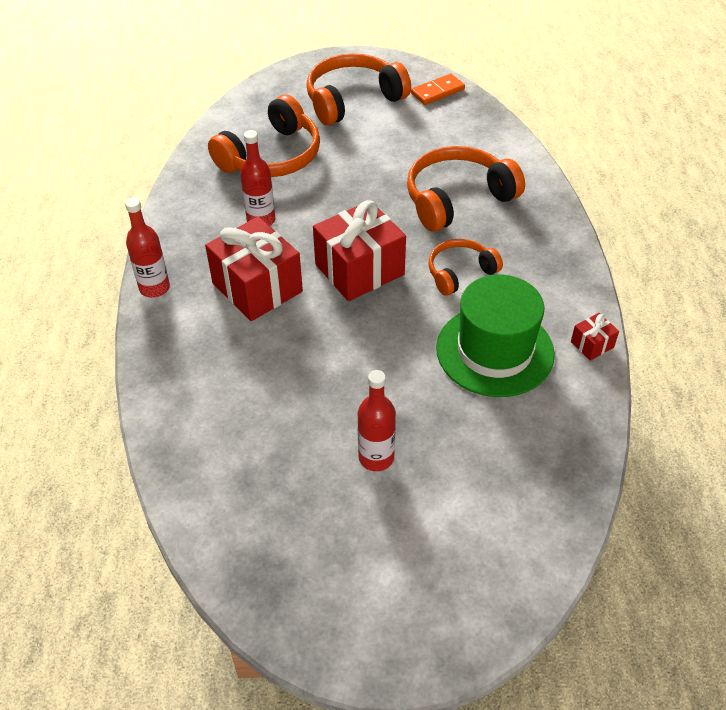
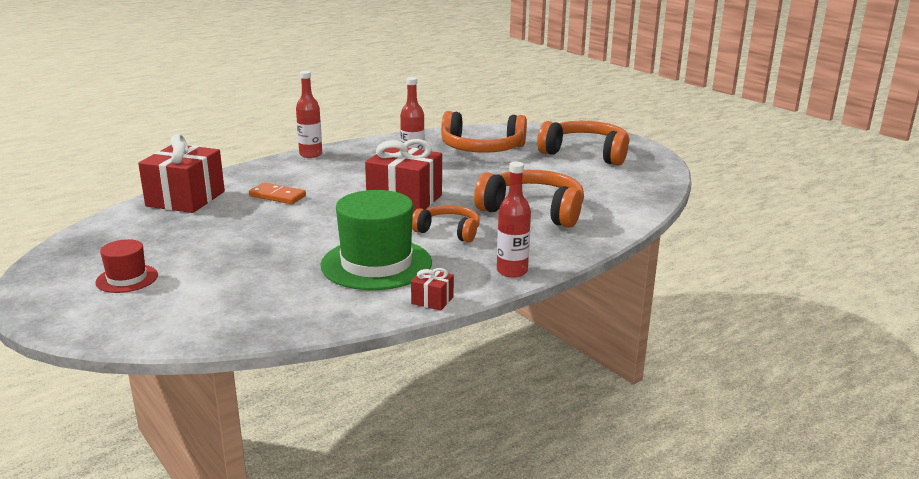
camera: 55 degrees right, 25 degrees down
(257, 287) = (346, 177): red gift -> red gift (185, 199)
(376, 457) = (220, 251): red bottle -> red bottle (512, 271)
(390, 559) = (127, 279): none -> red hat
(437, 91) = (650, 174): orange domino -> orange domino (277, 196)

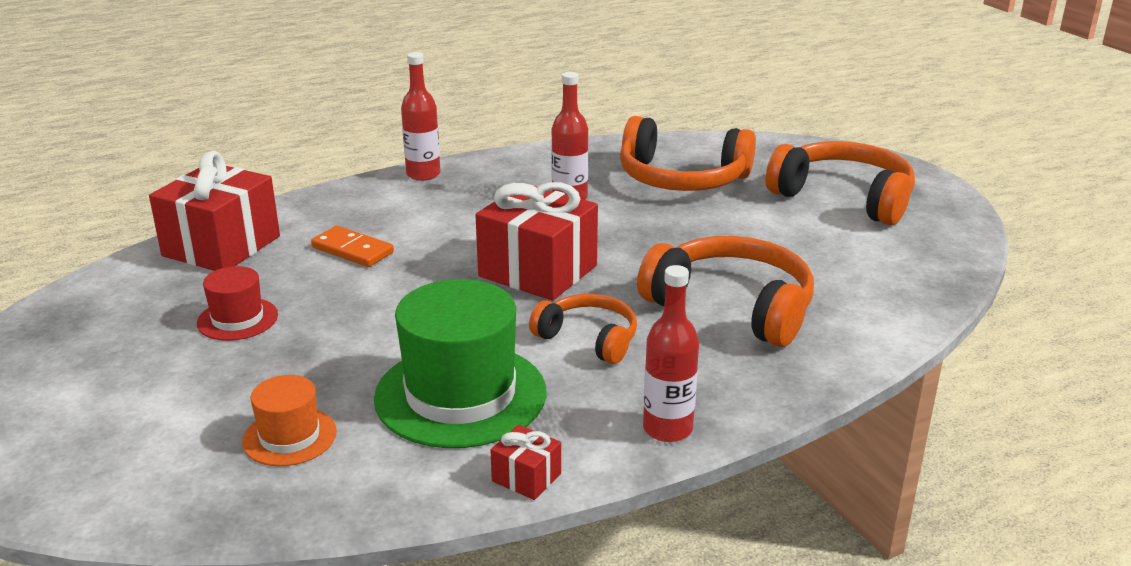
camera: 10 degrees right, 5 degrees up
(127, 279) = (93, 391): red hat -> red hat (237, 319)
(272, 292) = (289, 437): none -> orange hat

